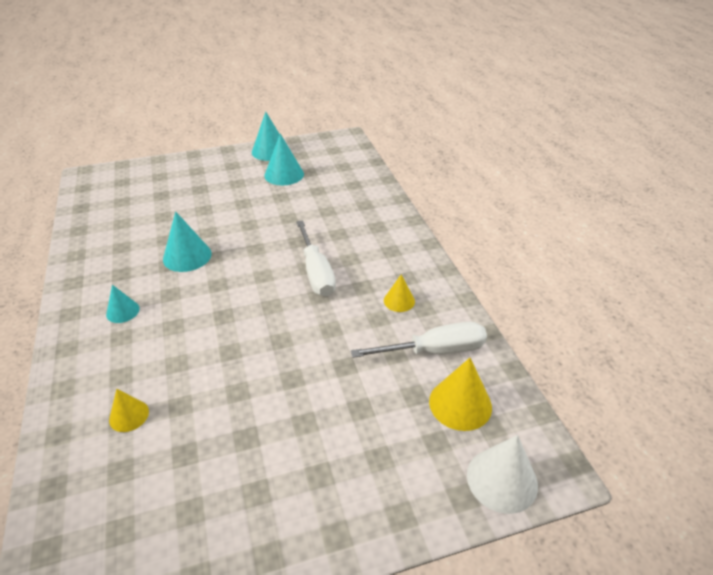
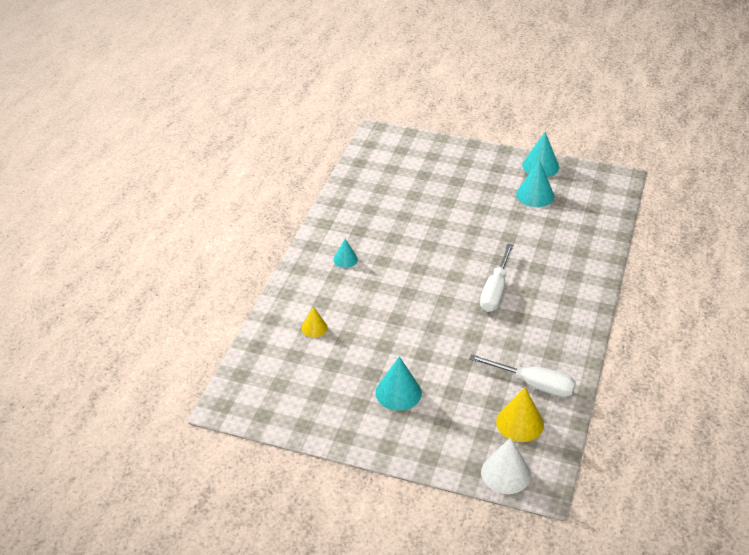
camera: 35 degrees right, 0 degrees up
(187, 256) = (411, 236): turquoise cone -> turquoise cone (398, 392)
(399, 301) = (539, 340): yellow cone -> none

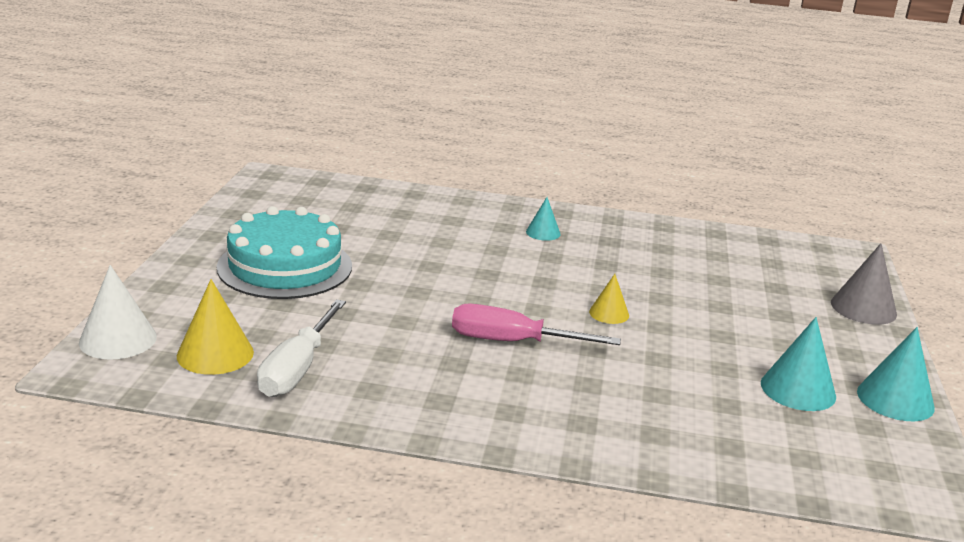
camera: 80 degrees right, 15 degrees down
(314, 328) = (402, 216): yellow cone -> yellow cone (609, 313)
(398, 392) = (285, 266): turquoise cone -> turquoise cake
(448, 150) = (863, 308): none -> grey cone
(495, 291) = (513, 342): white screwdriver -> pink screwdriver

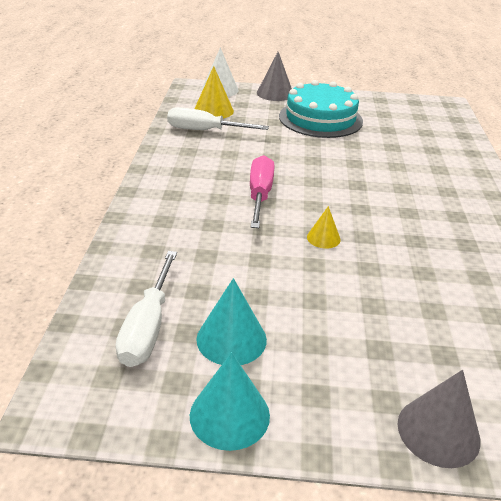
camera: 85 degrees right, 10 degrees up
(165, 289) = (275, 93): none -> grey cone
(543, 232) = (452, 209): turquoise cone -> none
(799, 441) = (148, 326): none -> white screwdriver

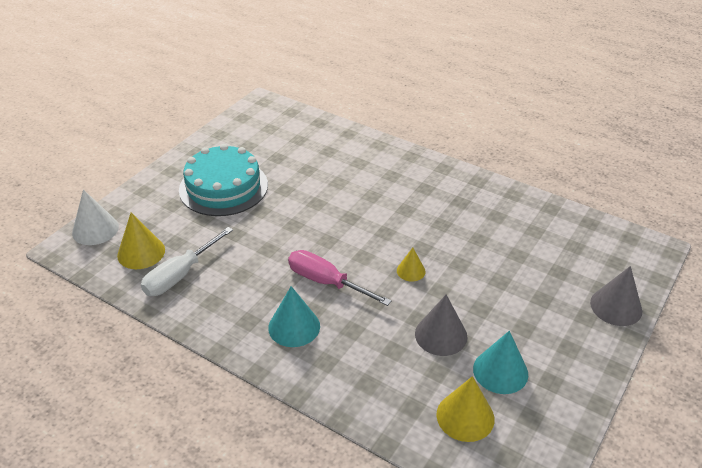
camera: 60 degrees left, 5 degrees up
(148, 326) = (465, 416): white screwdriver -> yellow cone
(229, 415) = (570, 399): turquoise cone -> turquoise cone (294, 327)
(275, 93) = (143, 193): grey cone -> grey cone (441, 335)

